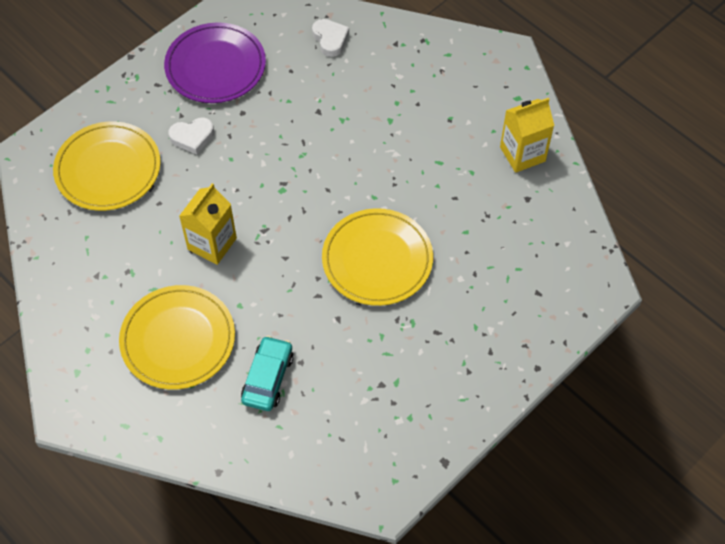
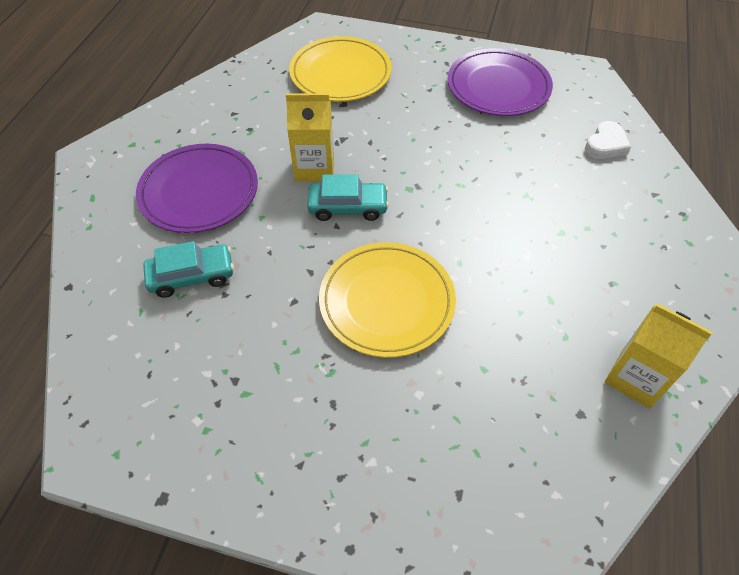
camera: 60 degrees right, 5 degrees down
(178, 339) = (199, 191): yellow plate -> purple plate
(192, 137) = (414, 106): white heart -> none
(271, 240) = (348, 207): none -> turquoise car

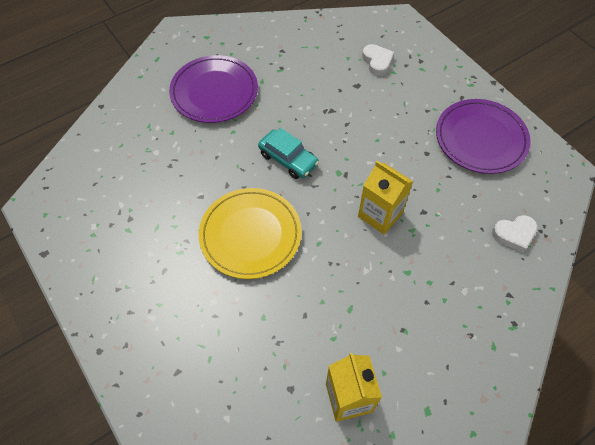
camera: 40 degrees right, 5 degrees up
(192, 276) = (163, 142): turquoise car -> none
(314, 168) = (294, 119): yellow carton -> yellow carton (380, 215)
(340, 73) = (377, 62): yellow plate -> white heart

